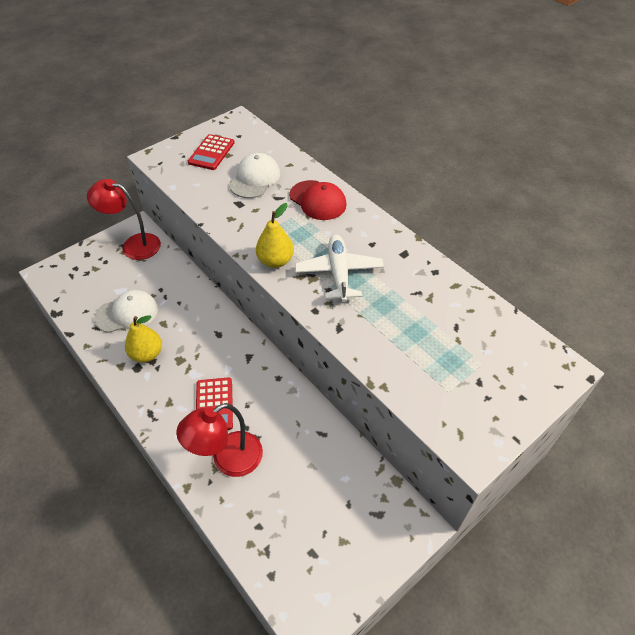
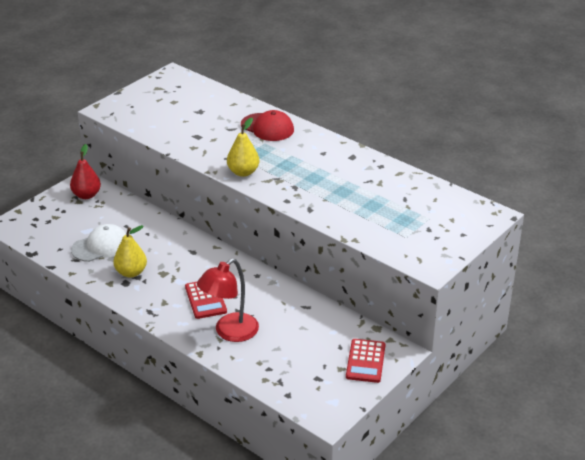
camera: 10 degrees left, 15 degrees down
(134, 245) = (86, 195): red lamp -> red pear
(211, 153) = (157, 101): red calculator -> red calculator (365, 361)
(255, 179) = (205, 117): white cap -> none
(339, 273) = (300, 175): white plane -> none

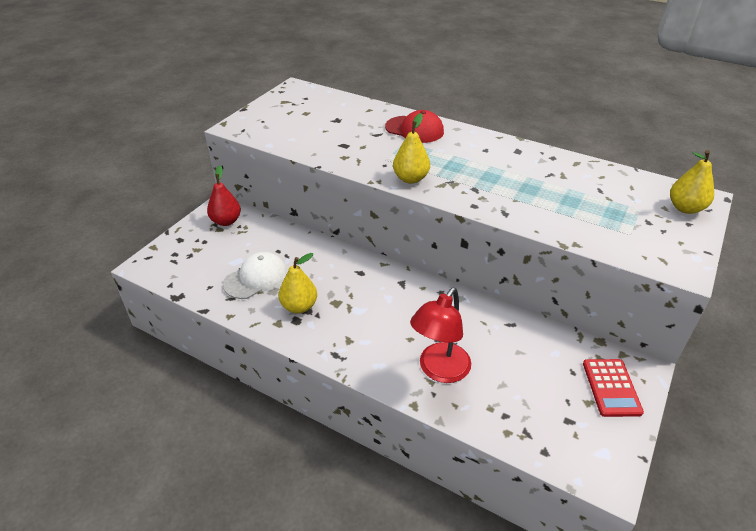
camera: 10 degrees left, 5 degrees up
(205, 299) = (395, 330): red calculator -> none
(469, 221) = (685, 208): none -> yellow pear

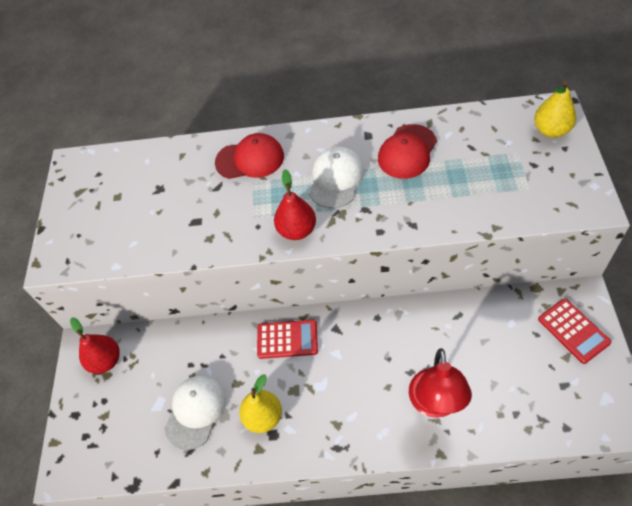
camera: 25 degrees left, 15 degrees up
(359, 271) = (287, 339): none -> red calculator
(410, 178) = (297, 230): yellow pear -> red pear
(468, 164) = (336, 179): none -> white cap
(541, 171) = (407, 152): none -> red cap

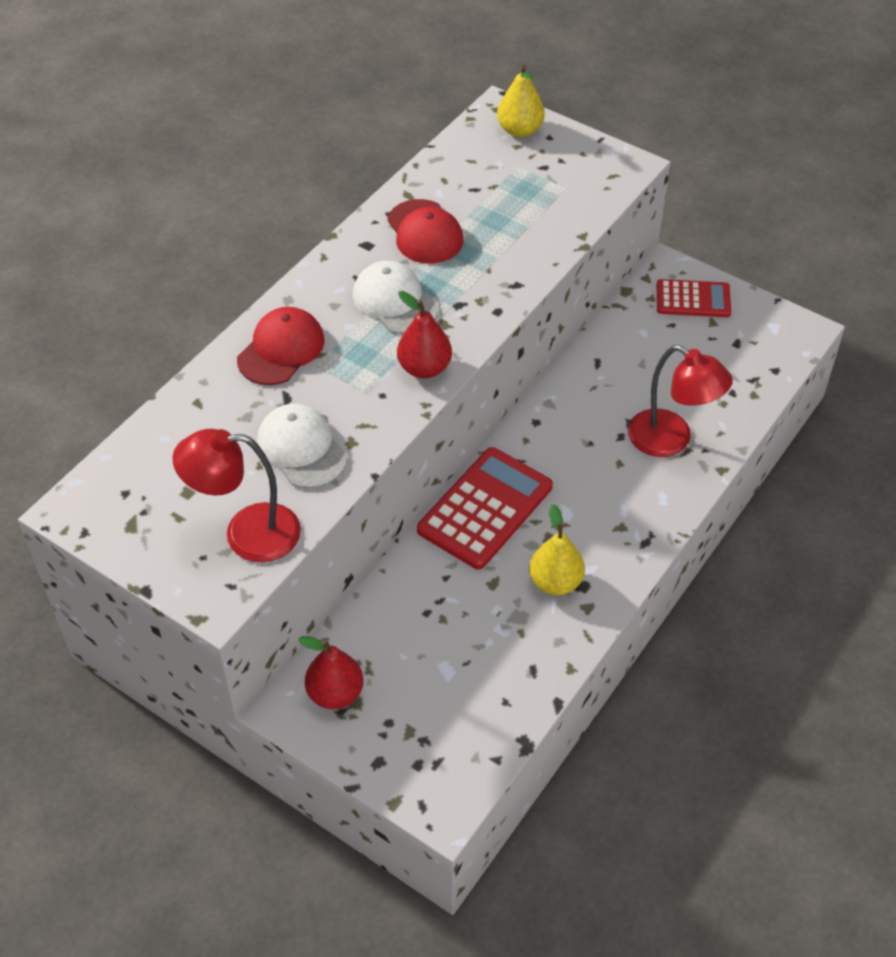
camera: 60 degrees left, 5 degrees down
(107, 241) = (246, 533): none -> red lamp
(195, 411) = (491, 639): white cap -> white cap (301, 449)
(287, 339) = (485, 508): red calculator -> red calculator, size x1.59

